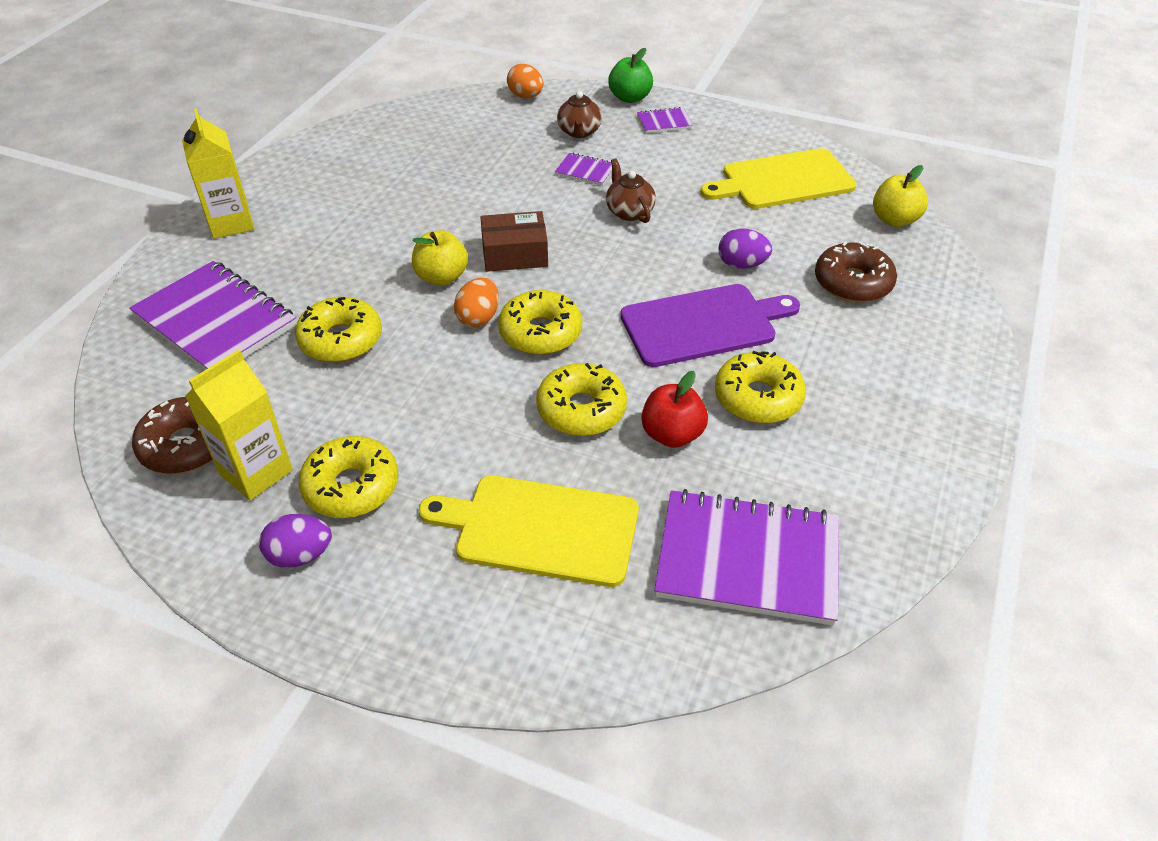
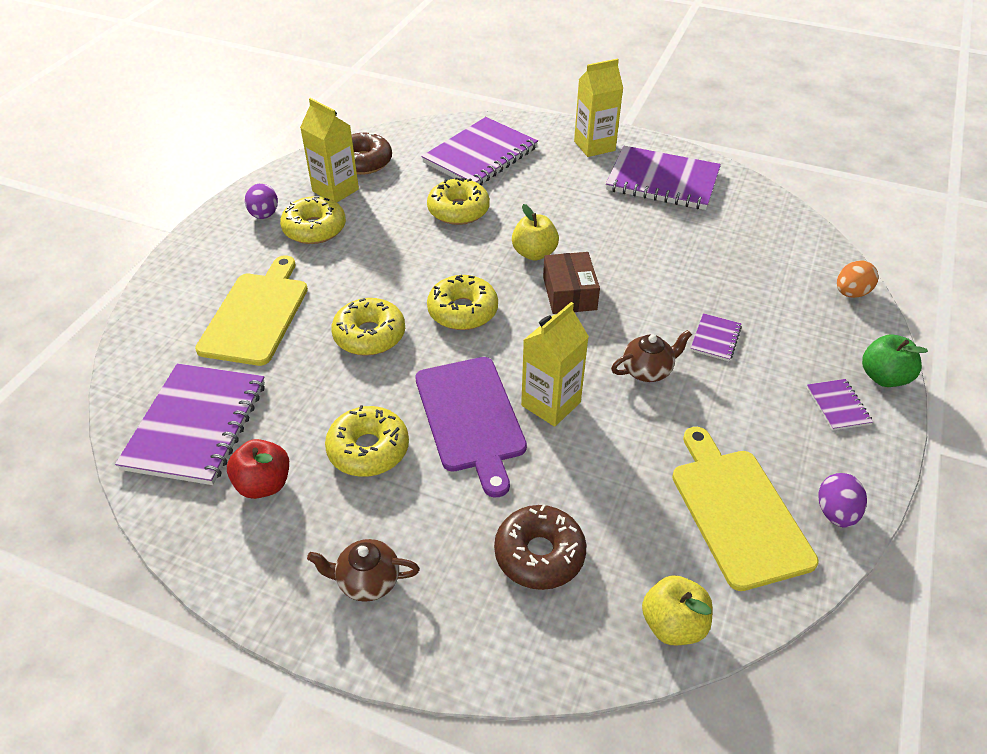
camera: 90 degrees right, 0 degrees up
(324, 179) = (662, 181): none -> purple notebook
(478, 318) = (482, 276): orange egg -> none
(579, 132) = (791, 334): brown teapot -> brown teapot (367, 581)
(672, 434) = (333, 388): red apple -> red apple (264, 484)
(678, 271) = (551, 404): none -> yellow carton
(741, 264) = (566, 455): purple egg -> purple egg (835, 512)

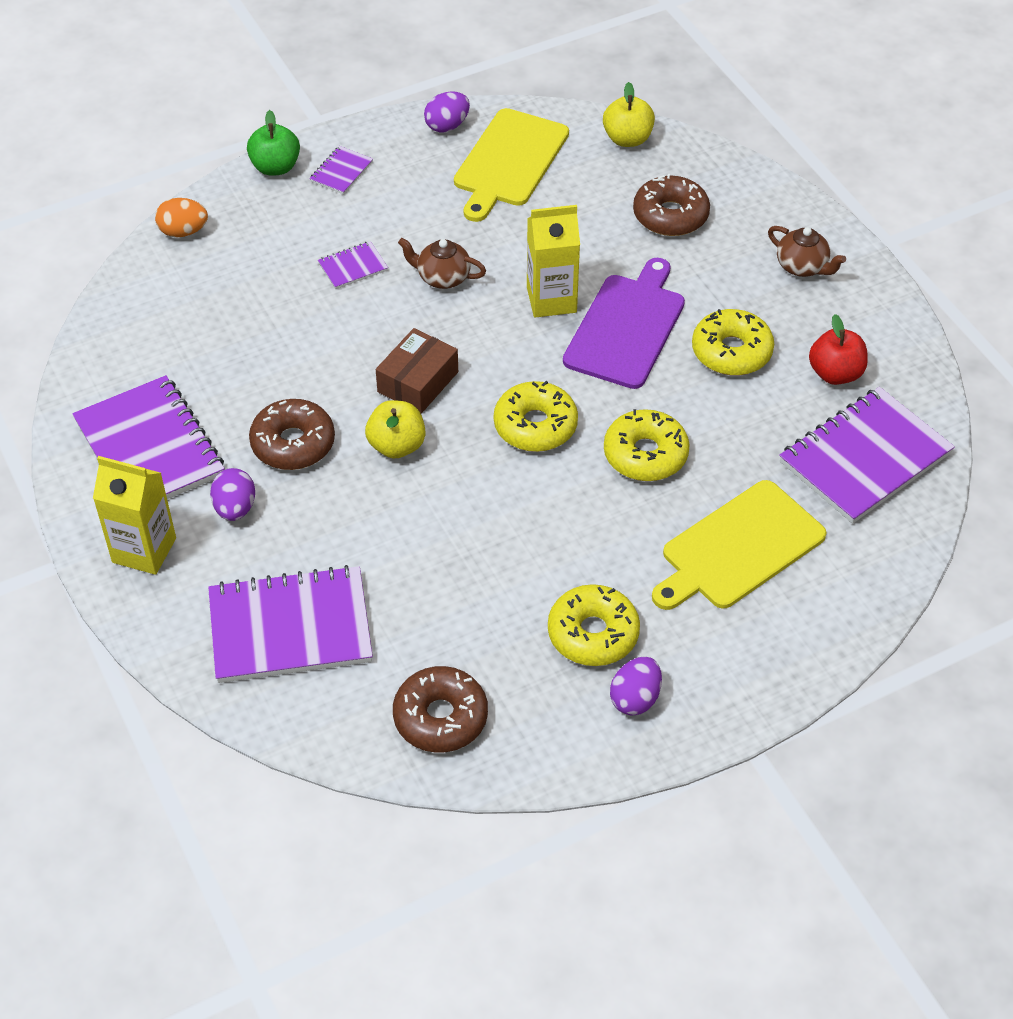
camera: 140 degrees left, 5 degrees up
(335, 190) = (518, 685): yellow carton -> none
(458, 210) = (410, 554): yellow donut -> none
(578, 181) = (235, 508): none -> purple egg
(593, 223) = (293, 443): none -> brown donut

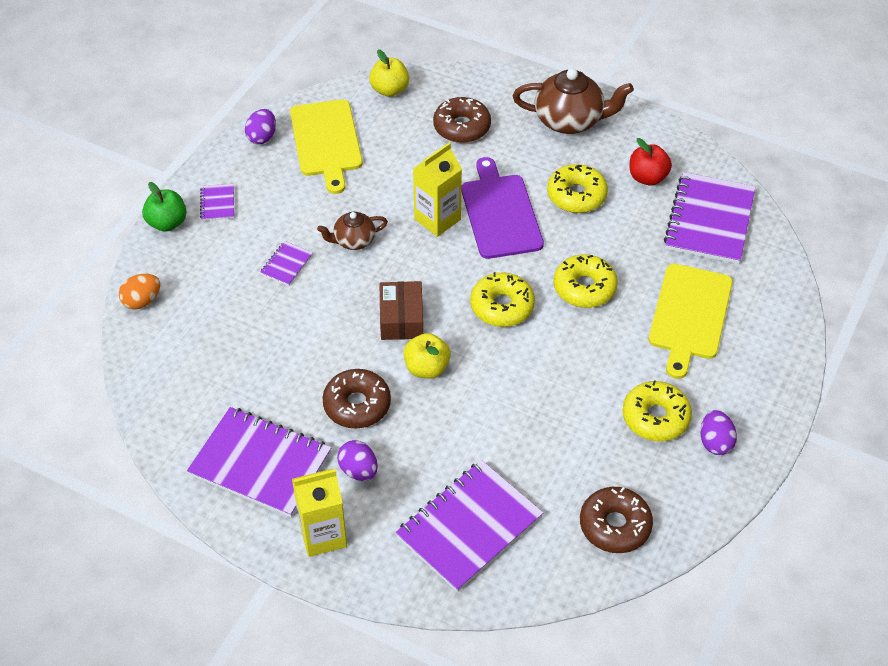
camera: 35 degrees left, 0 degrees up
(802, 267) = (570, 120): brown teapot -> brown teapot, size x1.77

